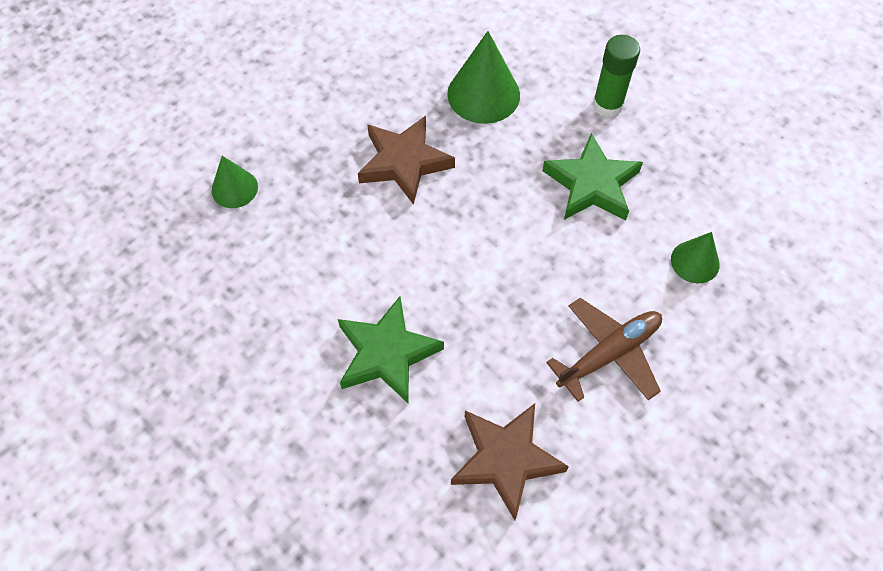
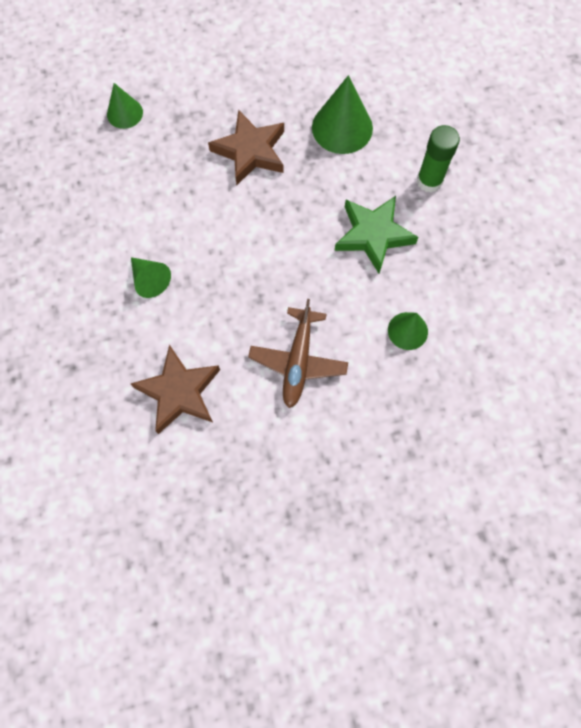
camera: 30 degrees right, 10 degrees up
(386, 353) = (150, 280): green star -> green cone
(609, 353) = (298, 361): brown plane -> brown plane turned 105 degrees clockwise

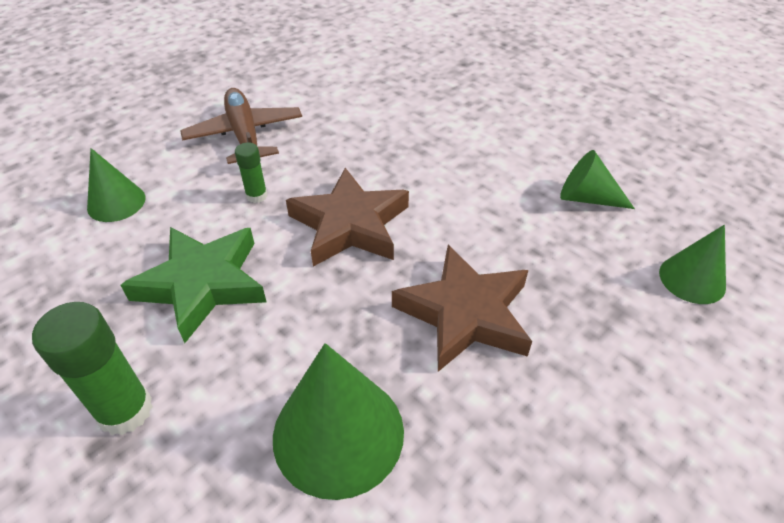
camera: 150 degrees right, 25 degrees down
(150, 280) = (458, 135): green cone -> green cone (587, 198)
(179, 392) = (352, 80): brown star -> brown star (349, 225)
(316, 290) = (256, 196): none -> green glue stick

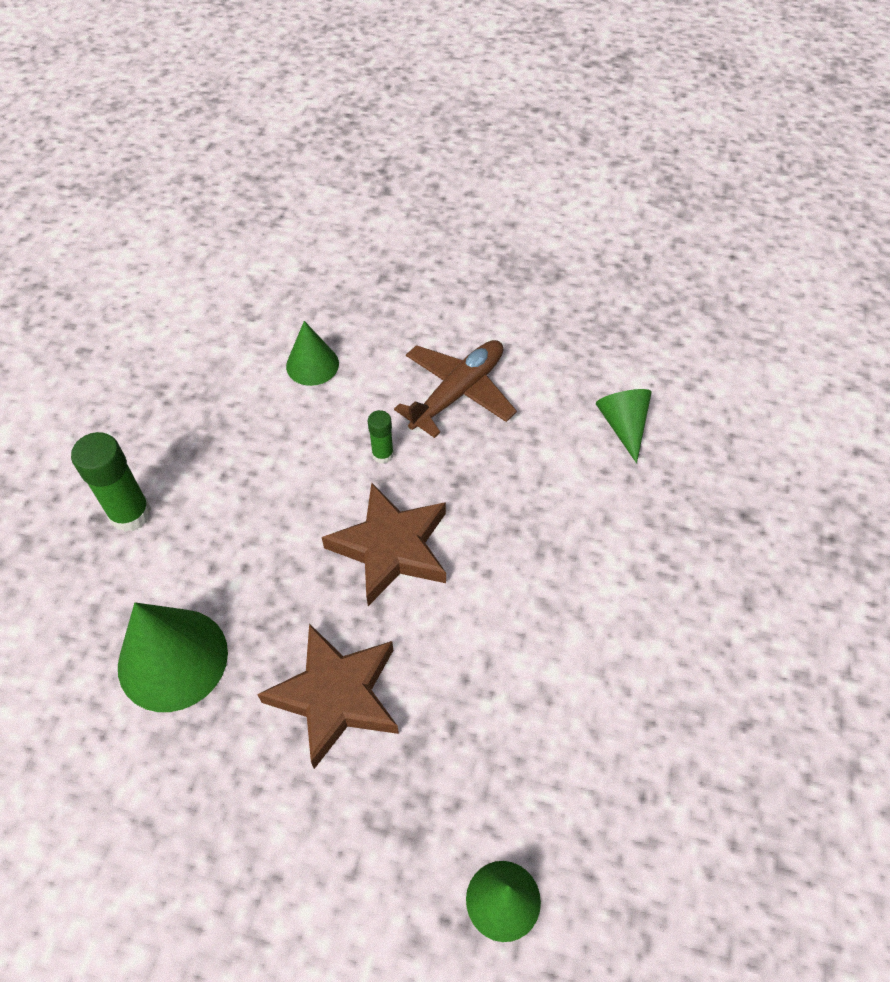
camera: 60 degrees right, 10 degrees up
(203, 284) = (261, 483): green star -> none
(587, 198) = (571, 749): green cone -> green cone (623, 426)

